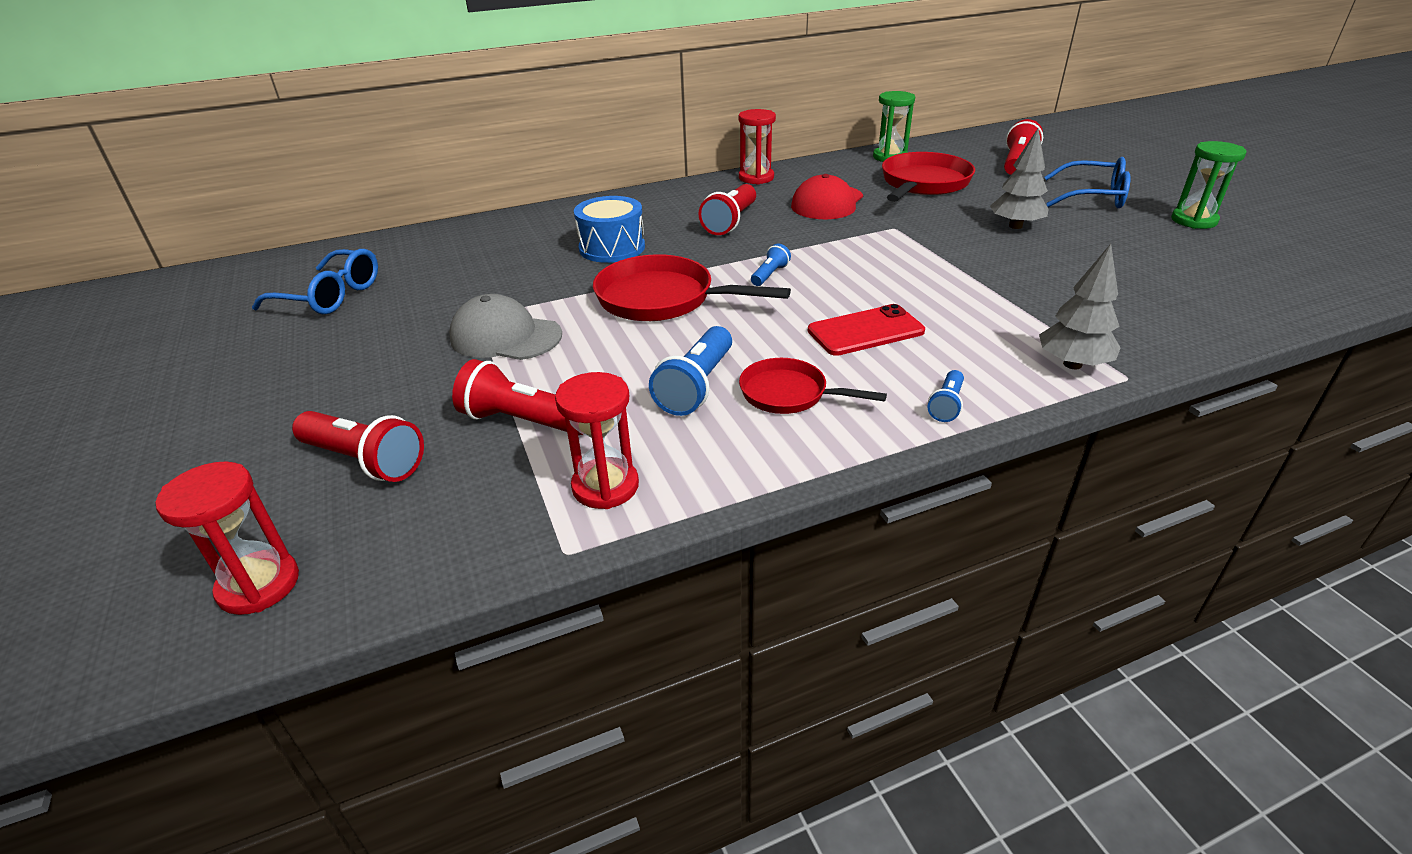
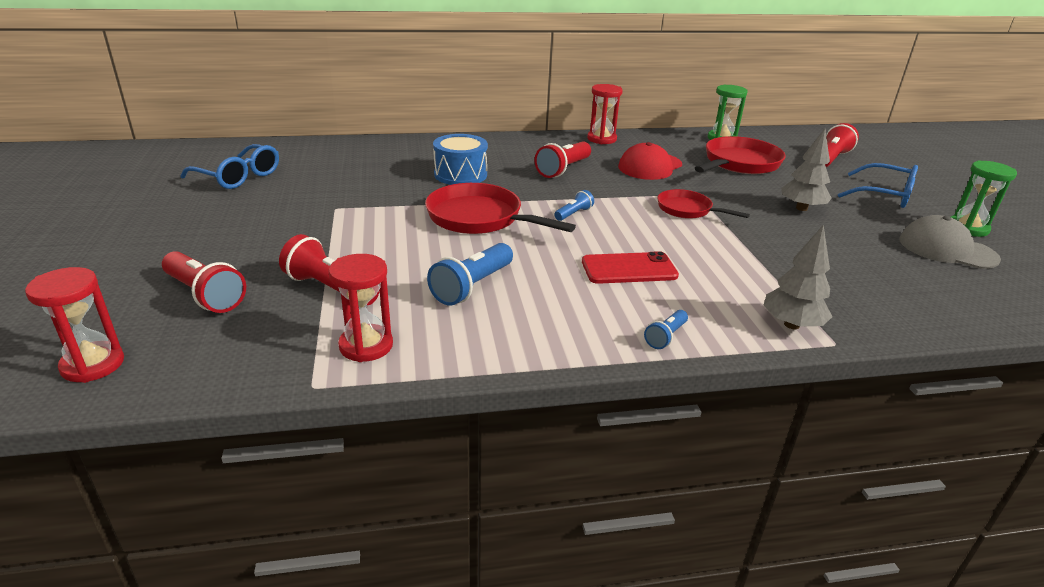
camera: 10 degrees right, 5 degrees down
(505, 336) = (348, 226): grey cap -> grey cap (947, 249)
(789, 394) = (541, 305): red pan -> red pan (687, 210)

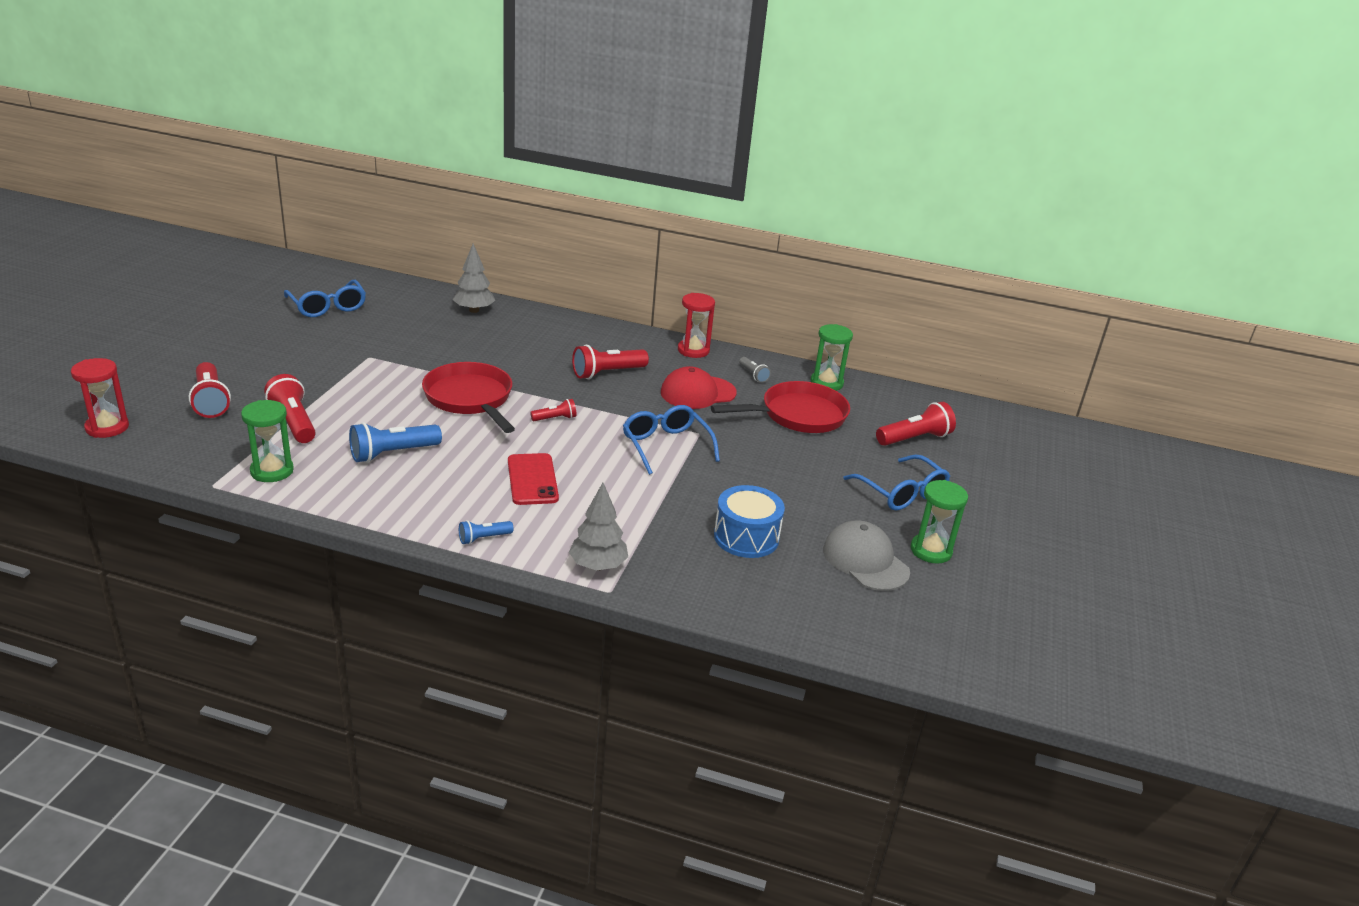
camera: 25 degrees right, 0 degrees up
(366, 346) = (272, 471): red hourglass -> green hourglass
(460, 174) = (507, 353): blue drum -> blue drum (746, 537)
(573, 214) = (555, 418): blue flashlight -> red flashlight
(629, 269) = (532, 479): red phone -> red phone turned 60 degrees clockwise
(668, 145) = (753, 375): none -> grey flashlight
(687, 210) = (666, 446): red pan -> blue glasses
(801, 208) = (784, 478): grey tree -> grey tree (474, 310)

